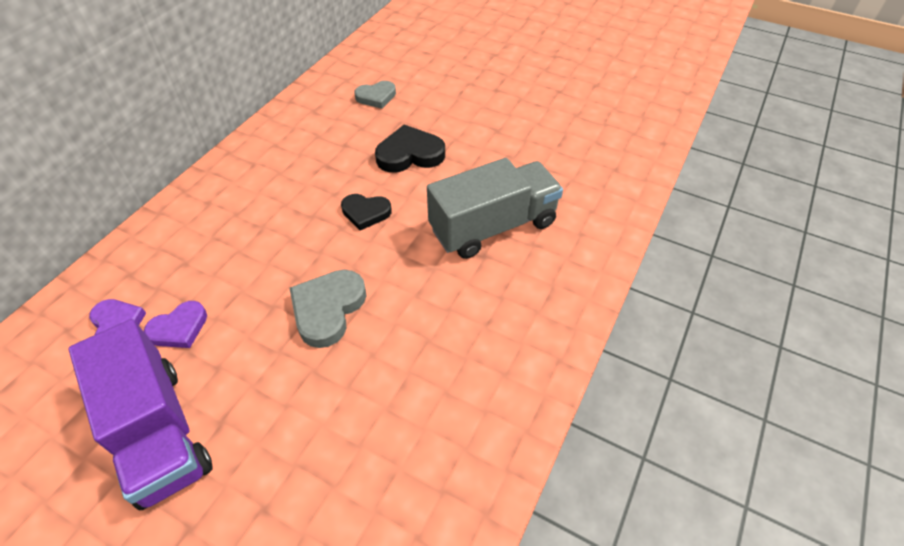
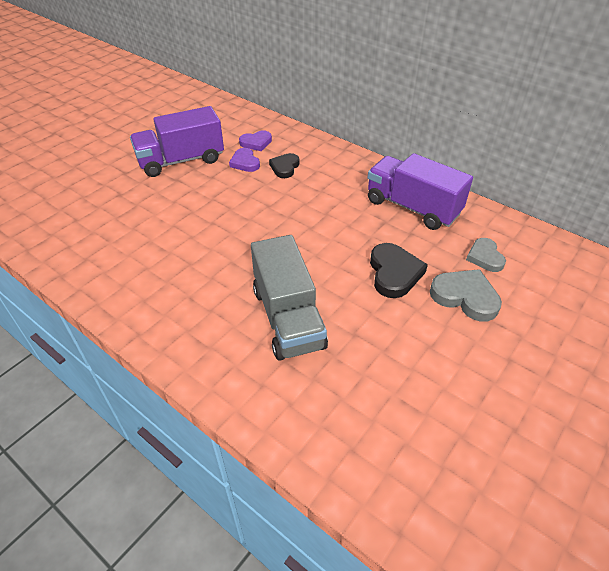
camera: 100 degrees right, 5 degrees down
(298, 144) = (412, 207): none -> purple truck
(328, 309) = (235, 219): grey heart -> grey heart (465, 297)
(366, 213) = (323, 241): black heart -> black heart (285, 167)

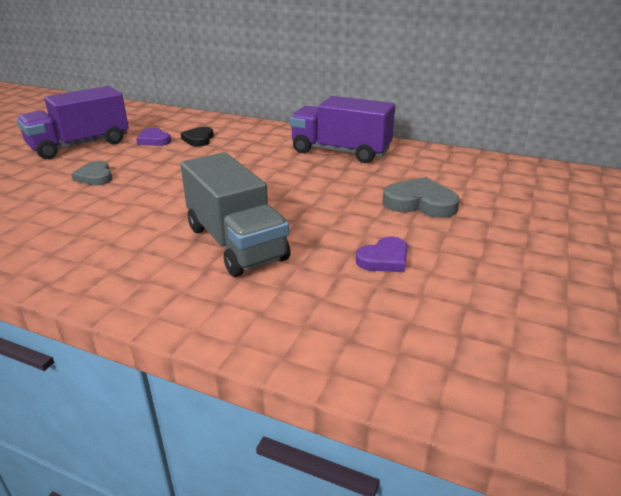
camera: 15 degrees left, 15 degrees down
(256, 143) = (163, 127): purple heart -> purple heart (384, 259)
(394, 273) = (341, 196): black heart -> none
(485, 257) = (426, 175): grey heart -> grey heart (95, 177)

